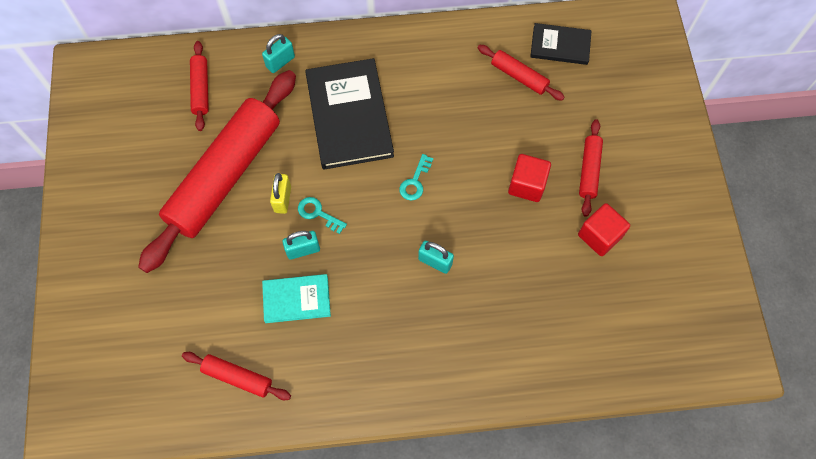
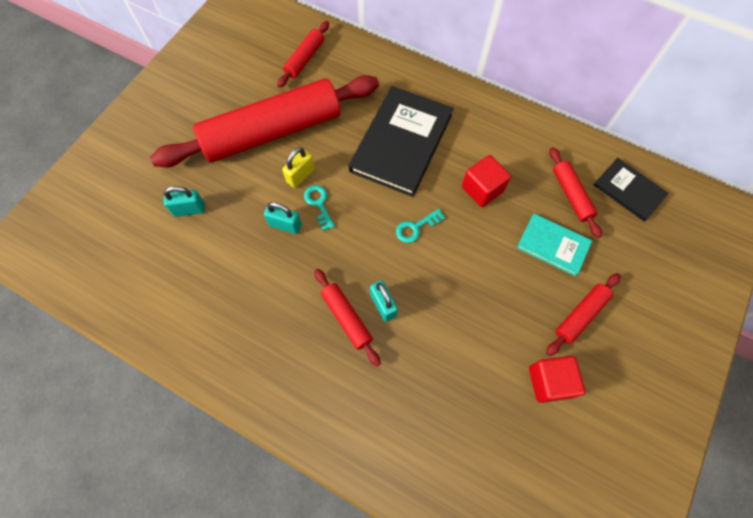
camera: 35 degrees right, 0 degrees up
(238, 377) = (159, 292): red rolling pin -> red rolling pin (346, 318)
(280, 62) = (379, 72): turquoise padlock -> turquoise padlock (189, 209)
(296, 299) = (250, 261): turquoise book -> turquoise book (553, 245)
(527, 185) = (512, 291): red cube -> red cube (482, 189)

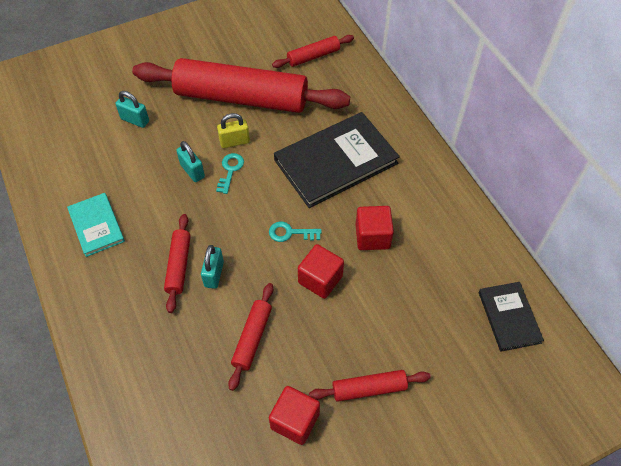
camera: 35 degrees right, 10 degrees down
(472, 252) = (320, 279): none -> red cube
(553, 245) = (395, 318): turquoise book -> turquoise book (96, 225)
(571, 195) = (449, 288): red rolling pin -> red rolling pin (252, 338)

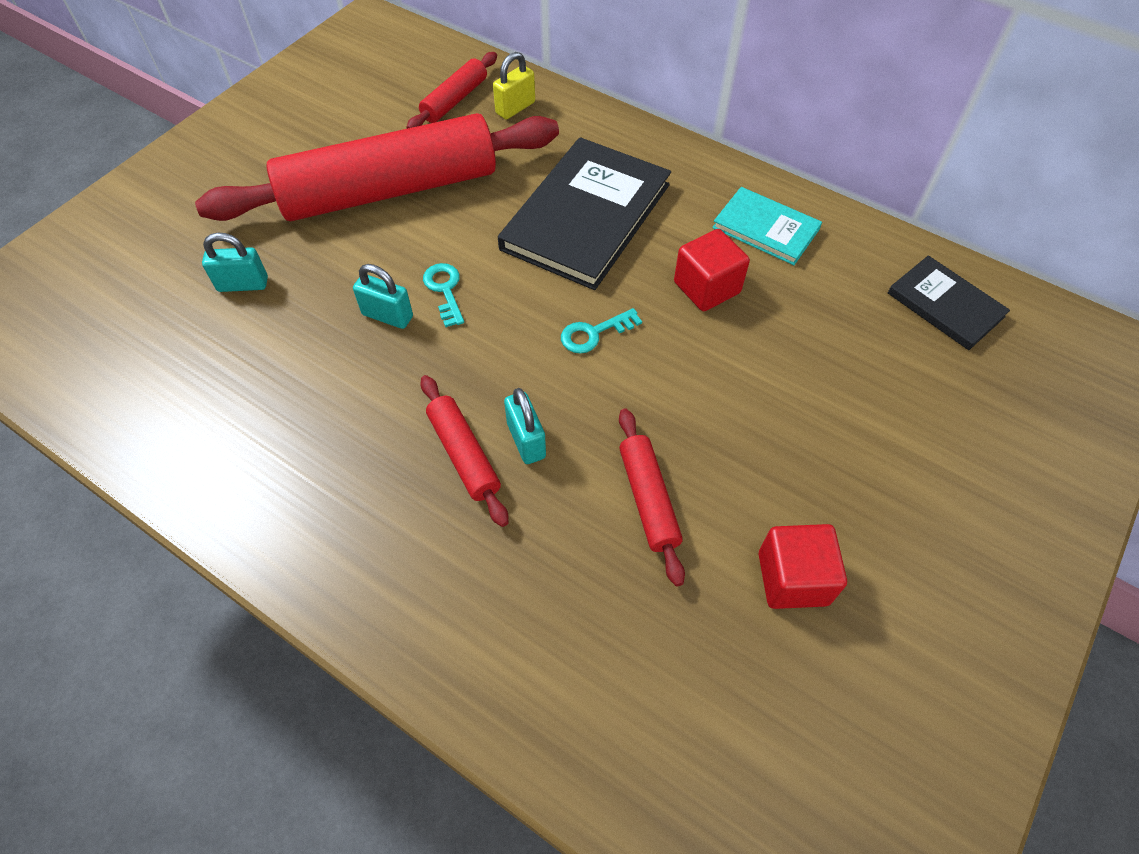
camera: 30 degrees left, 0 degrees up
(96, 225) = (287, 461): turquoise book -> turquoise book (766, 228)
(234, 142) = (423, 250): yellow padlock -> yellow padlock (515, 108)
(320, 279) = (681, 374): red cube -> none
(369, 388) = (854, 481): red rolling pin -> none

